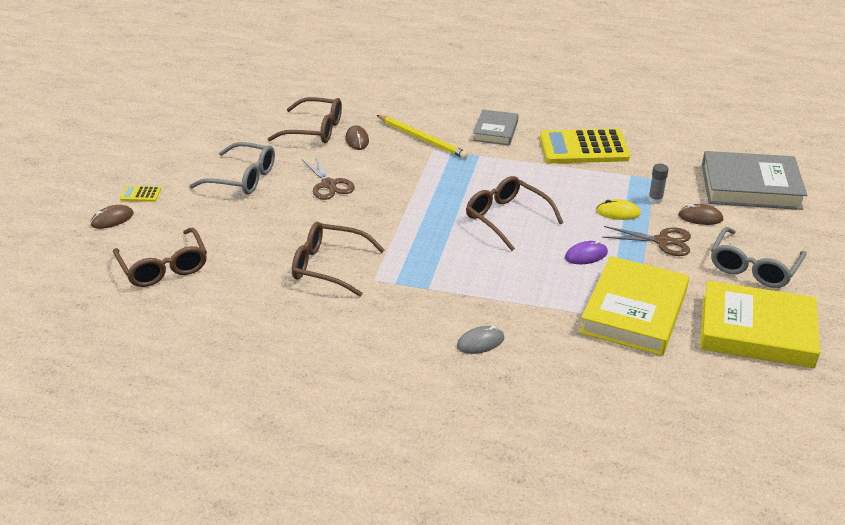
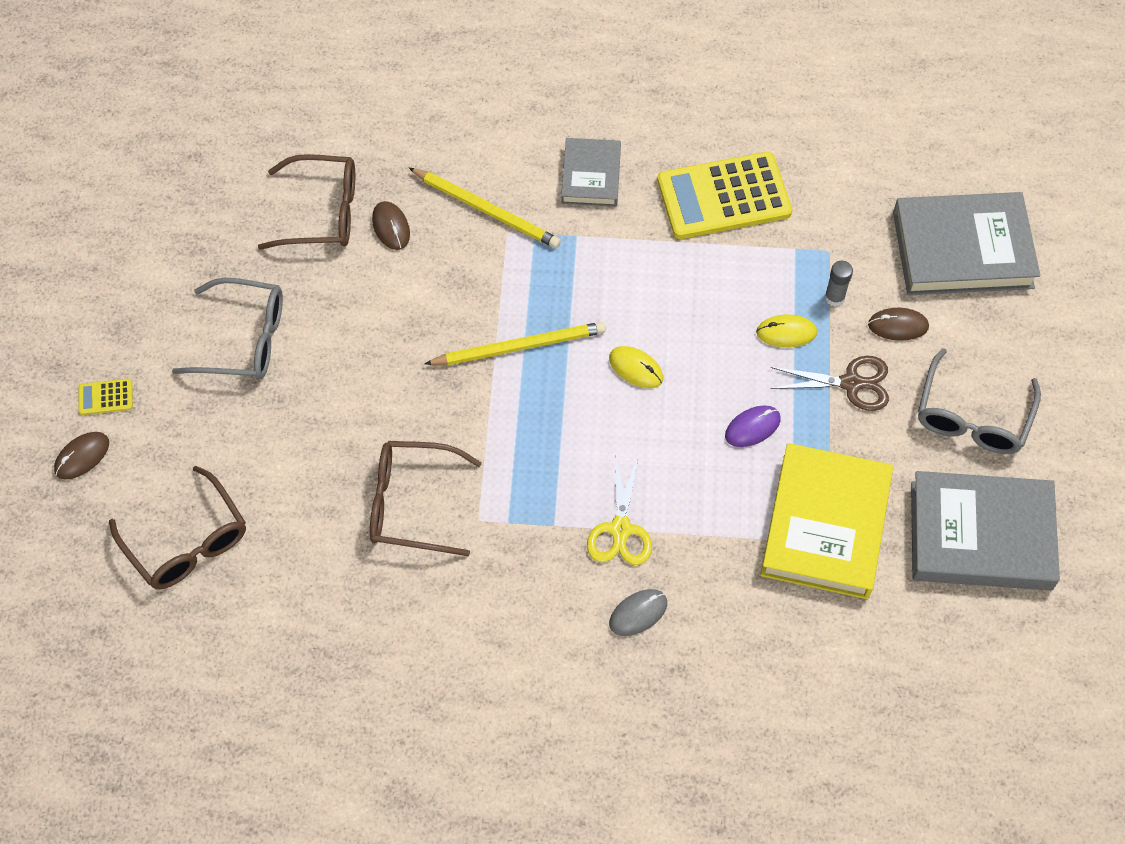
camera: 10 degrees left, 25 degrees up
(329, 184) = (372, 334): brown scissors -> none
(427, 200) = (519, 347): none -> yellow pencil
(477, 296) = (620, 529): none -> yellow scissors
(506, 218) = (636, 368): brown glasses -> yellow mouse
(756, 331) = (980, 535): yellow book -> grey book

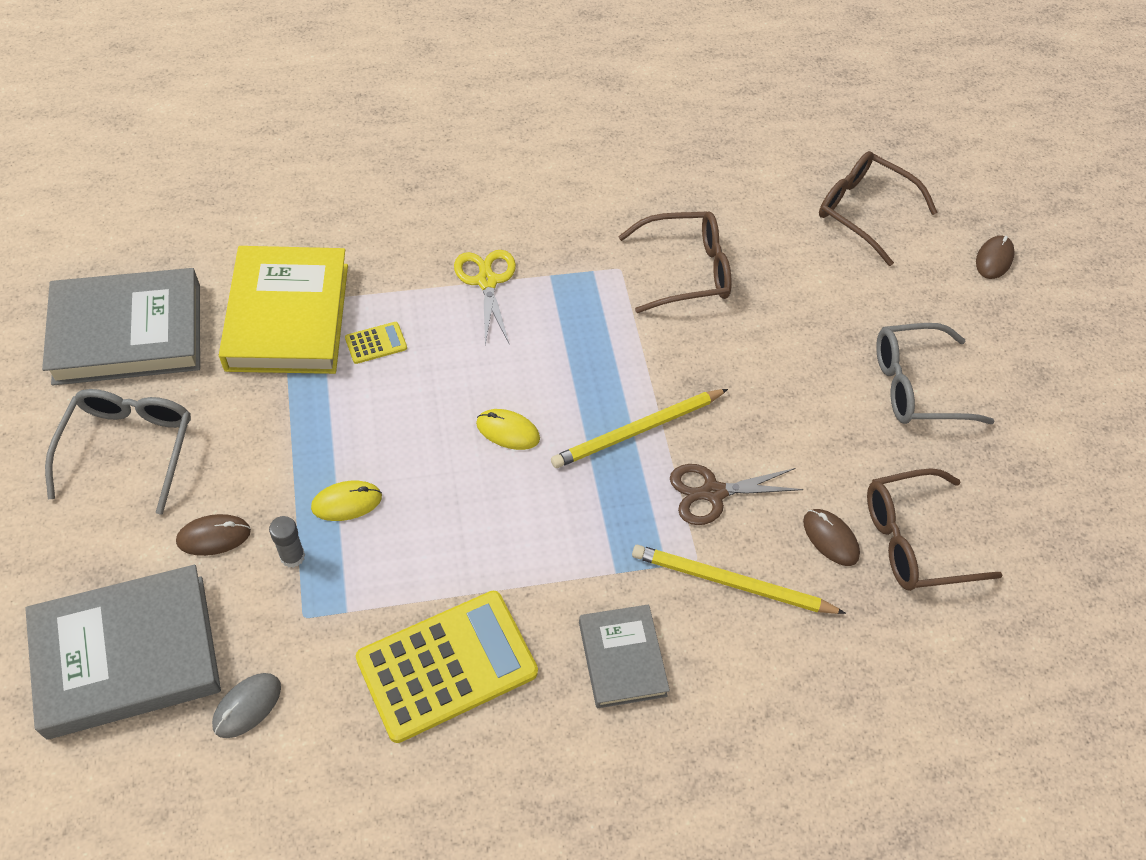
camera: 160 degrees right, 5 degrees down
(105, 397) = (1008, 310): yellow calculator -> yellow calculator (376, 343)
(638, 613) = (455, 220): grey mouse -> grey mouse (247, 706)
(752, 427) = (372, 394): purple mouse -> none
(851, 383) = (268, 459): brown scissors -> brown scissors (713, 492)

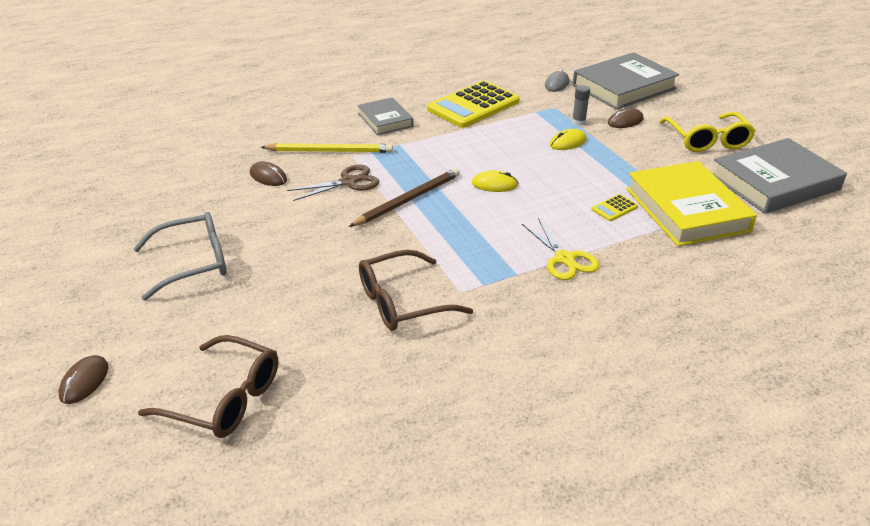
camera: 170 degrees right, 20 degrees down
(129, 448) = (707, 140): grey glasses -> yellow glasses
(637, 430) = (408, 200): yellow pencil -> brown pencil
(914, 540) = (211, 185): brown glasses -> none

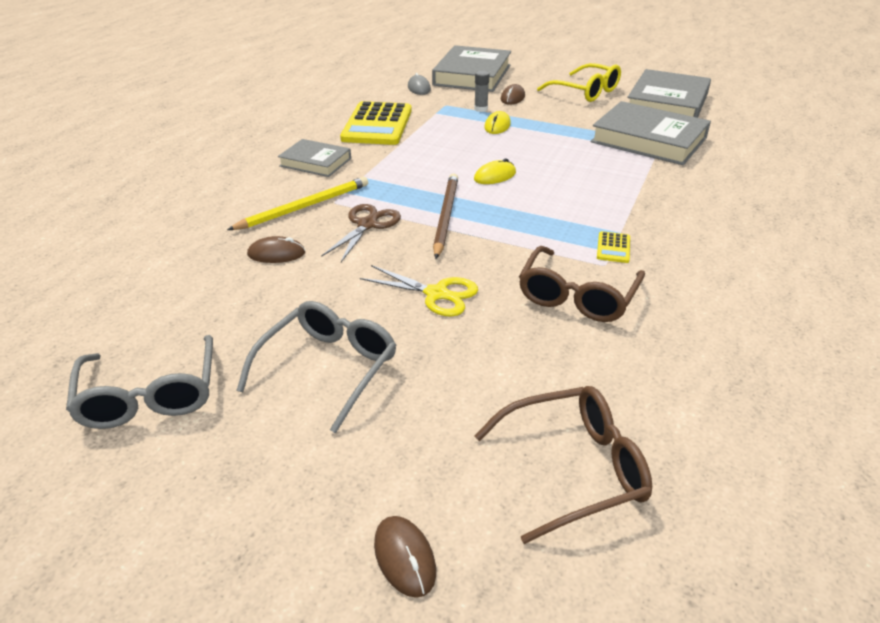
camera: 40 degrees left, 0 degrees up
(99, 229) = (149, 396): none -> grey glasses
(564, 259) = (632, 206): yellow scissors -> yellow scissors (436, 294)
(614, 208) = (604, 158): yellow calculator -> yellow calculator (613, 248)
(686, 210) = (648, 140): yellow book -> grey book

